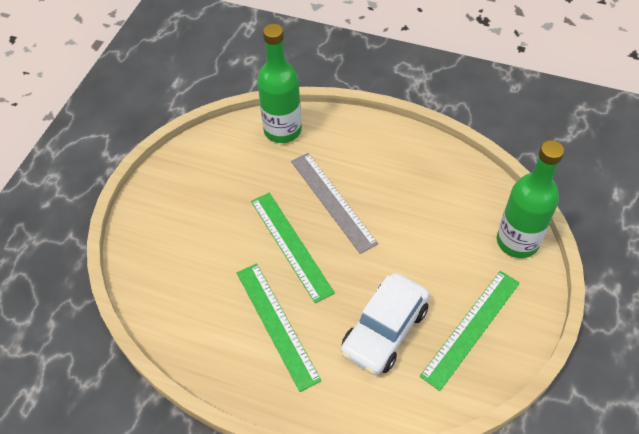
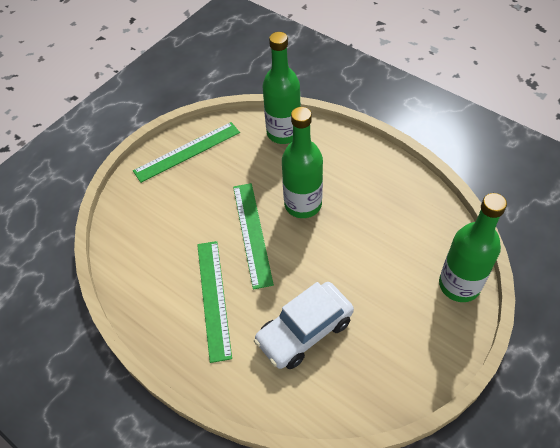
camera: 20 degrees right, 0 degrees up
(332, 201) = (303, 204): grey ruler -> green bottle
(471, 328) = (384, 352): green ruler -> green ruler (187, 151)

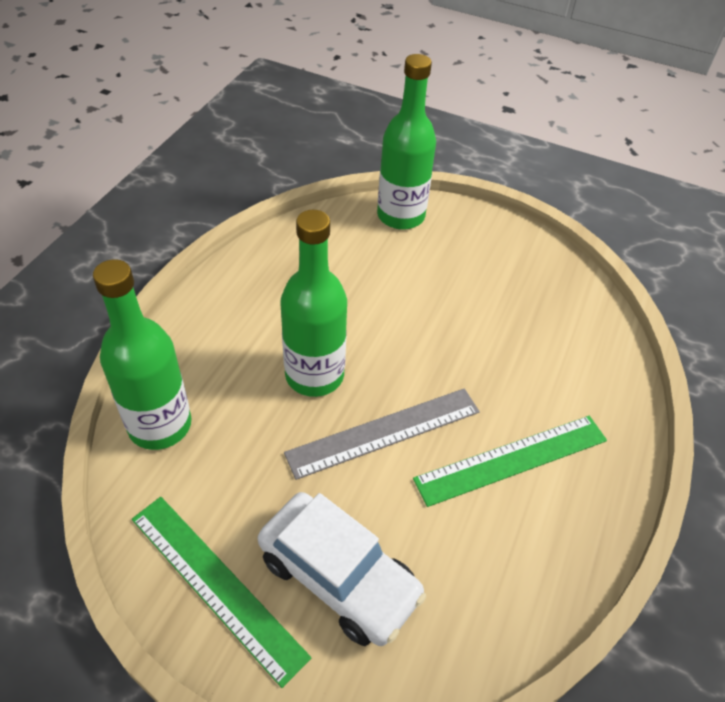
camera: 110 degrees left, 5 degrees down
(252, 233) = (384, 432): green ruler -> grey ruler
(304, 331) = (516, 346): white car -> white car (339, 576)

